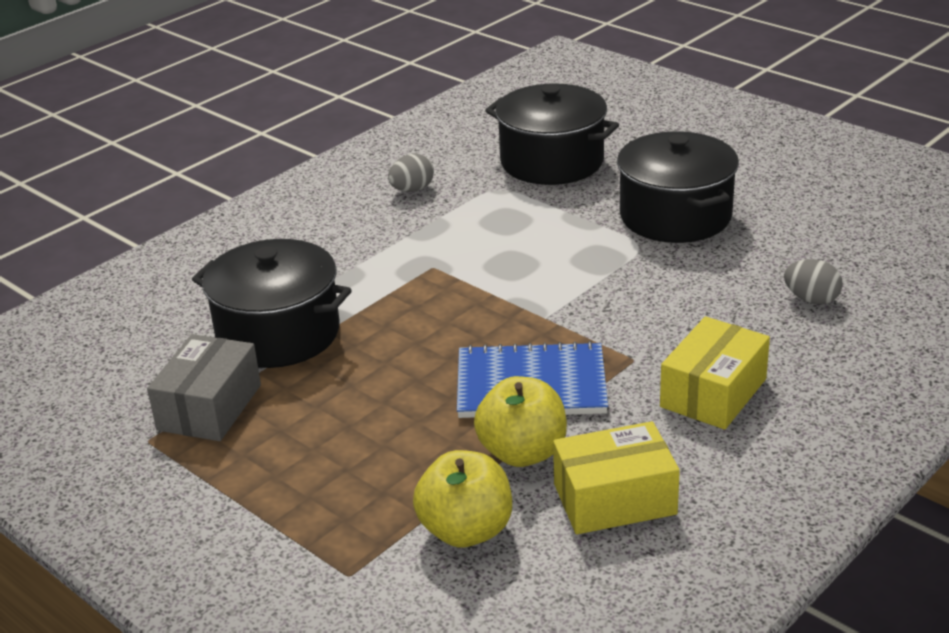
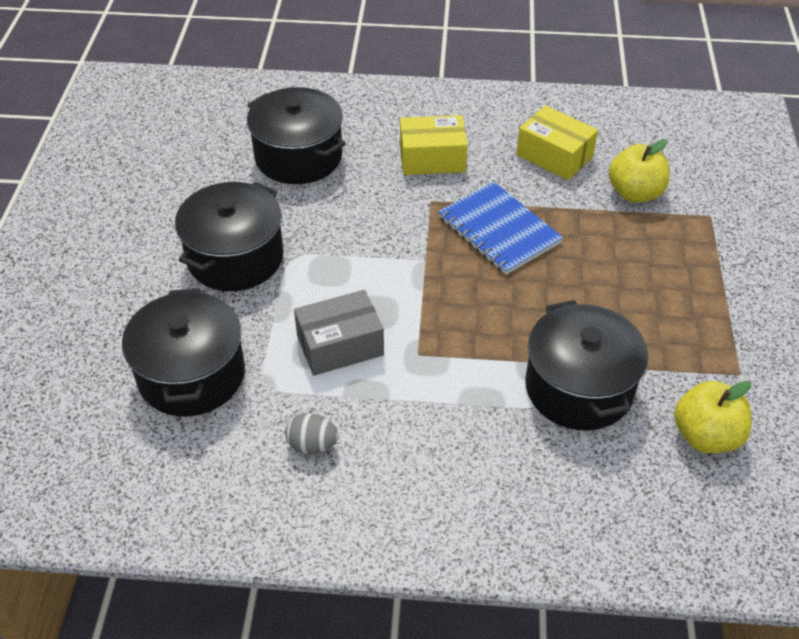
camera: 130 degrees left, 15 degrees up
(210, 407) = (681, 366): grey box -> grey box (340, 345)
(522, 453) = (558, 203): yellow apple -> yellow apple (705, 436)
(811, 299) = (298, 157): grey egg -> black pot

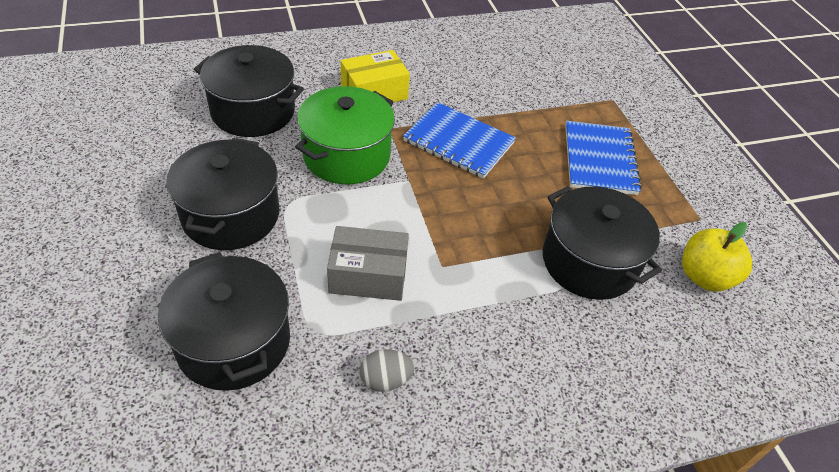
camera: 25 degrees left, 0 degrees up
(340, 345) = (368, 275): grey box -> grey box turned 45 degrees clockwise
(372, 221) = (346, 155): none -> green pot
(554, 156) = (473, 73): yellow box -> none
(635, 193) = (549, 92): yellow apple -> none
(653, 281) = (599, 159): none -> blue notebook

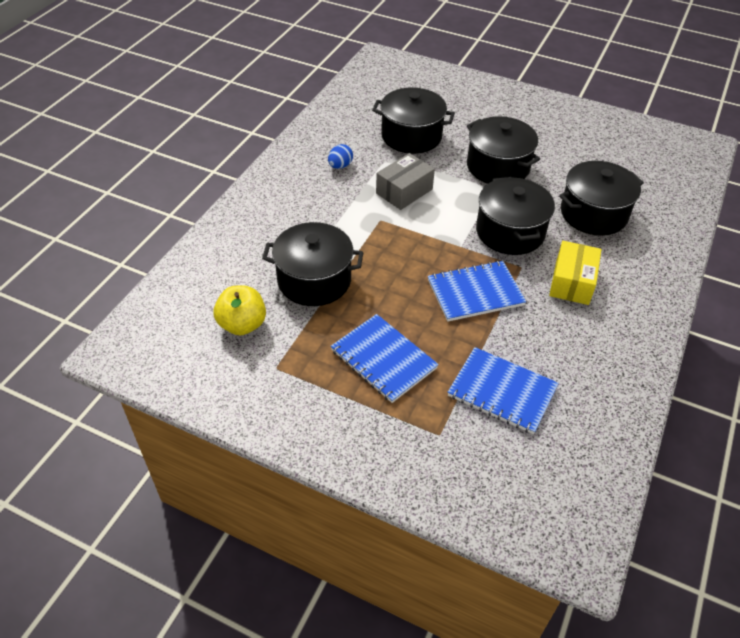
camera: 135 degrees right, 0 degrees up
(346, 155) = (510, 232): green pot -> black pot
(385, 380) = (340, 166): grey egg -> blue egg
(537, 86) = (502, 391): none -> blue notebook

